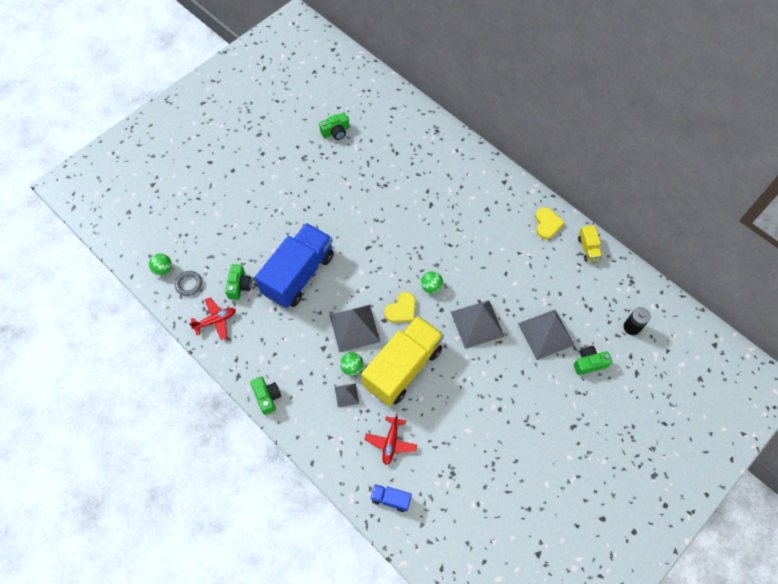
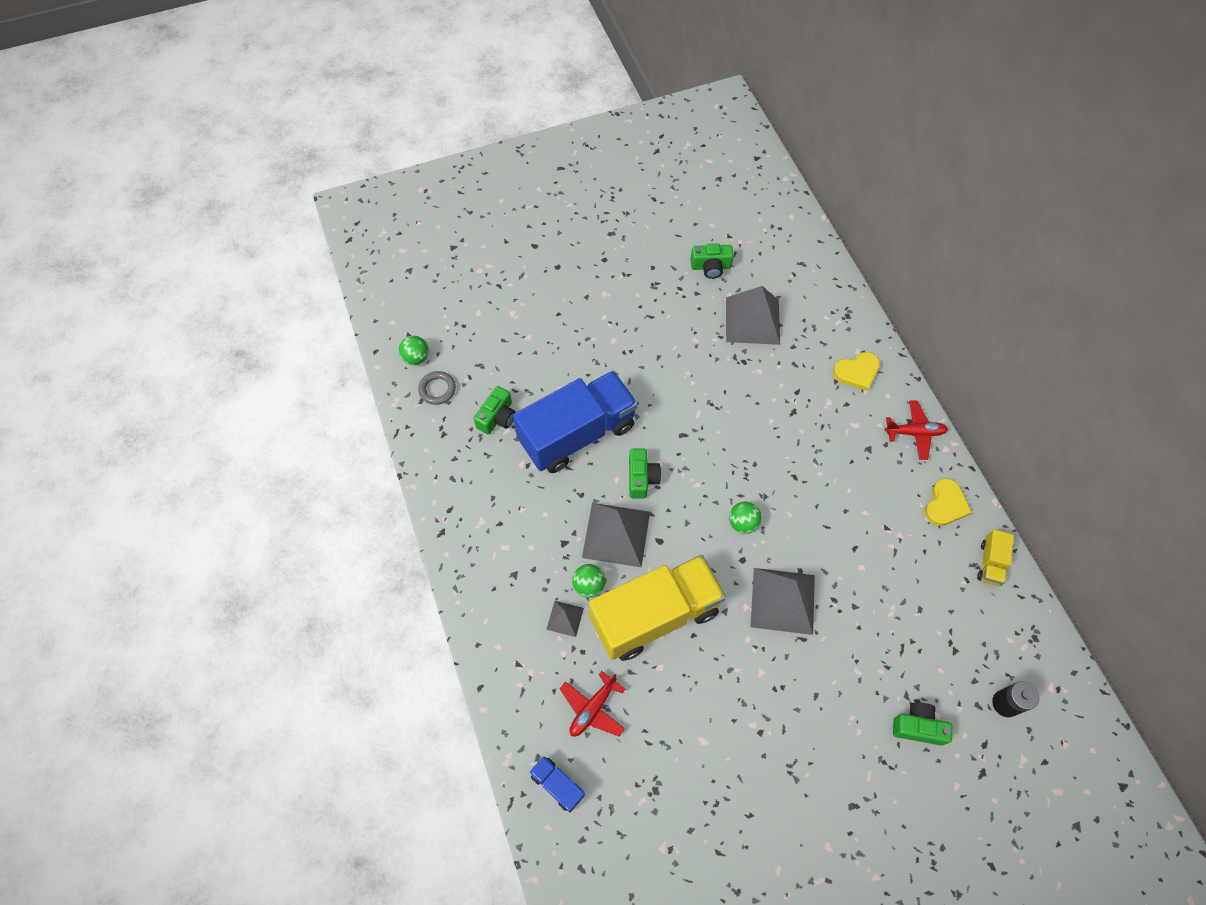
camera: 25 degrees right, 0 degrees up
(215, 321) = (448, 449): red plane -> red plane (914, 433)
(267, 397) = (464, 575): green camera -> green camera (642, 478)
(401, 310) = (689, 537): yellow heart -> yellow heart (857, 372)
(546, 334) = (873, 657): grey pyramid -> grey pyramid (752, 320)

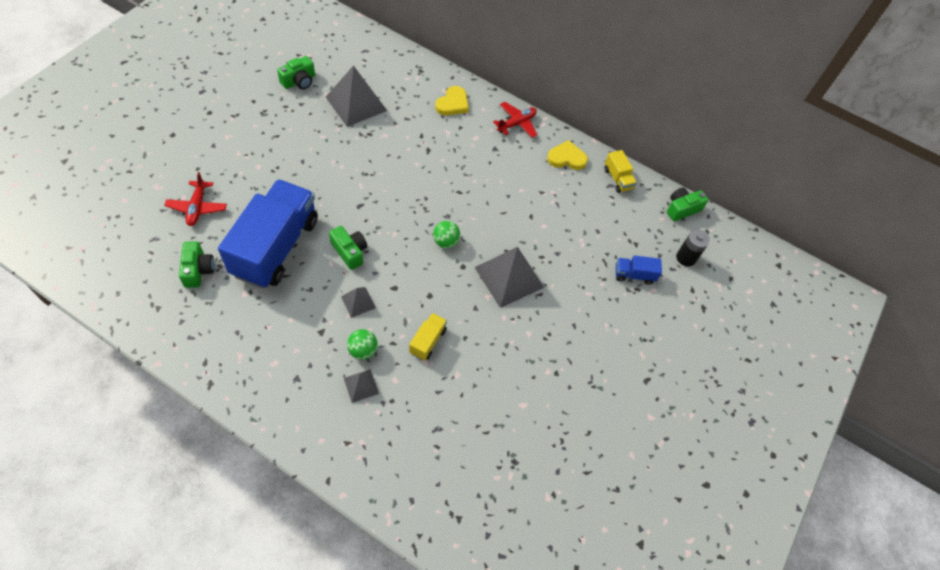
camera: 45 degrees left, 5 degrees down
(416, 358) = (89, 262): green ball -> none
(437, 389) = (127, 276): grey ring -> none
(557, 785) = (441, 509): blue truck -> blue truck (634, 275)
(593, 708) = (428, 436): red plane -> red plane (197, 207)
(616, 534) = (358, 302): grey pyramid -> grey pyramid, size x0.49
(655, 615) = (428, 341): yellow truck -> yellow truck, size x0.41
(918, 727) = (648, 304): green camera -> green camera (681, 209)
(945, 504) = (566, 158): yellow heart -> yellow heart turned 75 degrees counterclockwise

